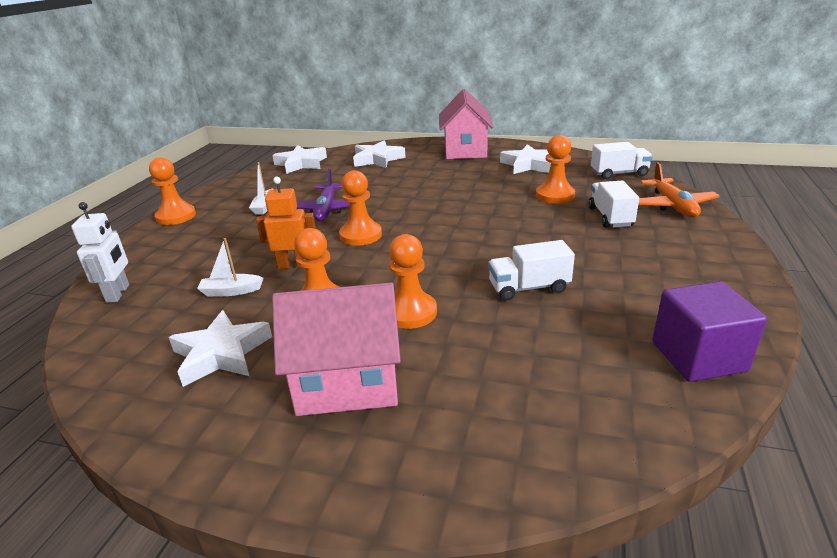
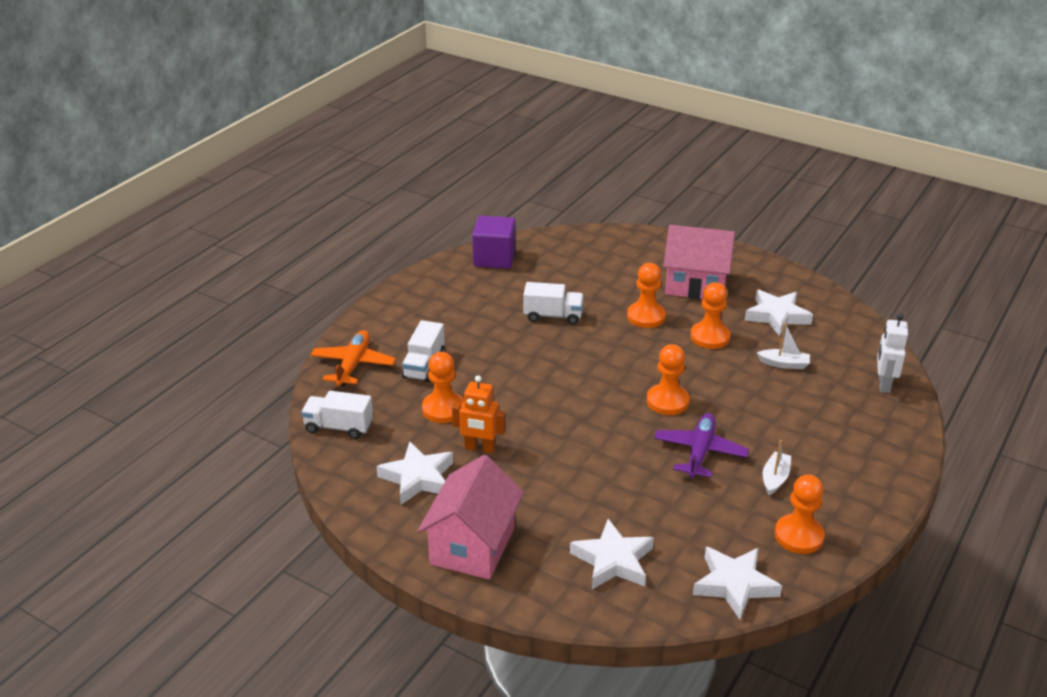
camera: 165 degrees left, 5 degrees up
(176, 216) = (884, 489): orange pawn -> orange pawn (799, 536)
(293, 265) = (733, 379): orange robot -> orange robot (480, 448)

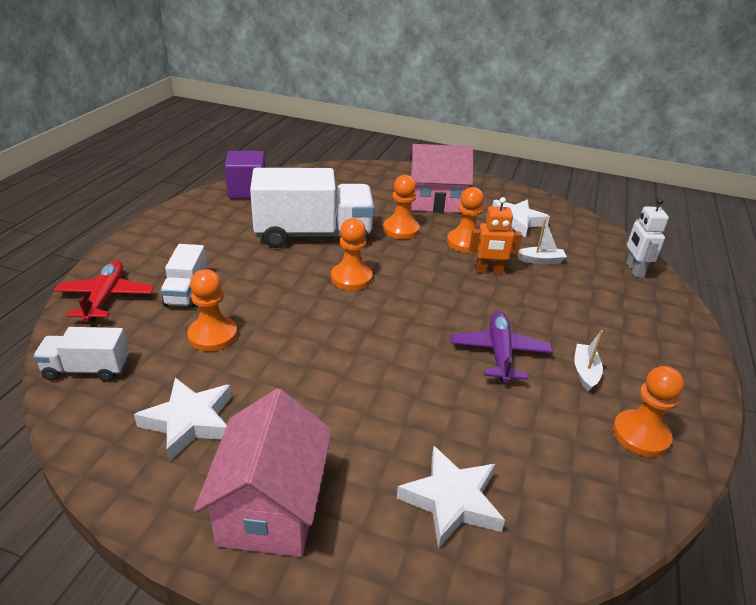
camera: 15 degrees left, 0 degrees up
(353, 365) = (106, 297): orange plane -> red plane
(480, 448) = (261, 375): orange robot -> orange robot (489, 271)
(553, 316) = (313, 235): white truck -> white truck, size x2.02
(667, 401) = (448, 304): orange pawn -> orange pawn (351, 278)
(734, 585) = (603, 511): white star -> none

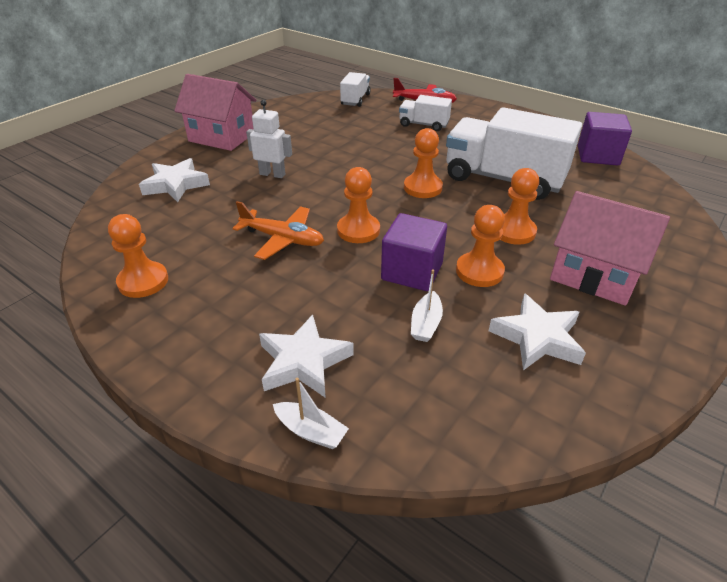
camera: 110 degrees right, 5 degrees up
(189, 422) = (296, 122): white star -> white star (303, 361)
(213, 335) = (369, 130): orange pawn -> orange pawn (358, 230)
(313, 235) = (503, 179): white truck -> white truck turned 105 degrees clockwise
(436, 201) = (594, 275): pink house -> pink house turned 75 degrees counterclockwise
(489, 271) = (412, 271): orange robot -> purple cube
(499, 353) = (282, 239): purple plane -> orange plane
(585, 372) = (227, 280): white boat -> white boat (311, 431)
(634, 270) = (376, 420): white robot -> white robot (272, 174)

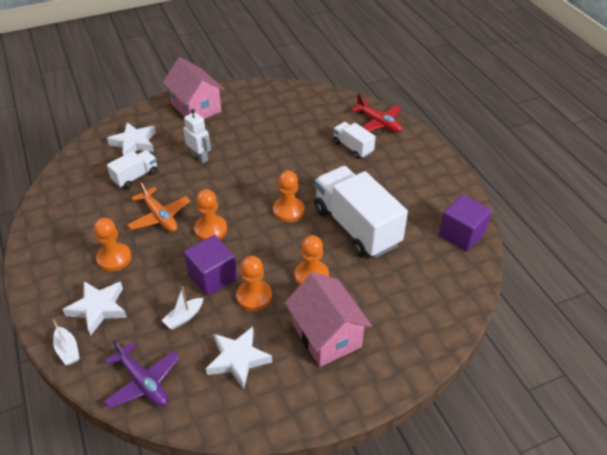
camera: 30 degrees right, 5 degrees up
(143, 281) = (62, 215): orange pawn -> orange pawn (114, 258)
(355, 100) = (326, 100): white truck -> white truck (135, 177)
(457, 418) = (143, 382): none -> purple plane

